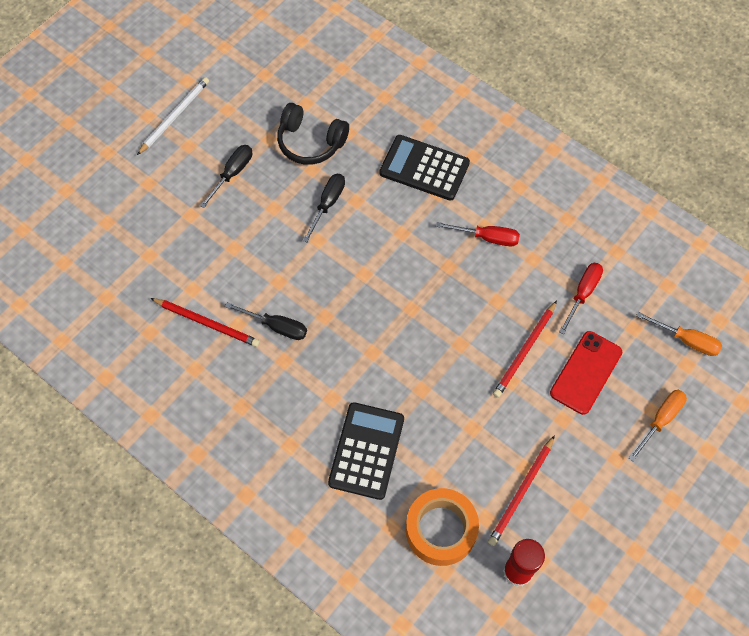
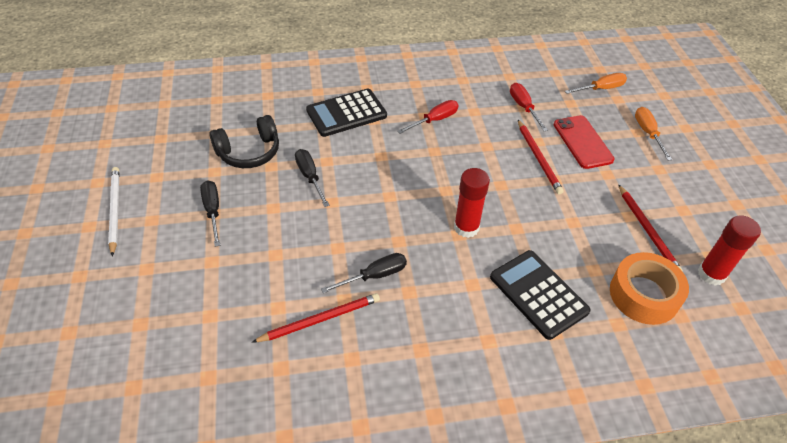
camera: 50 degrees left, 15 degrees down
(385, 352) = (466, 227): none -> red glue stick

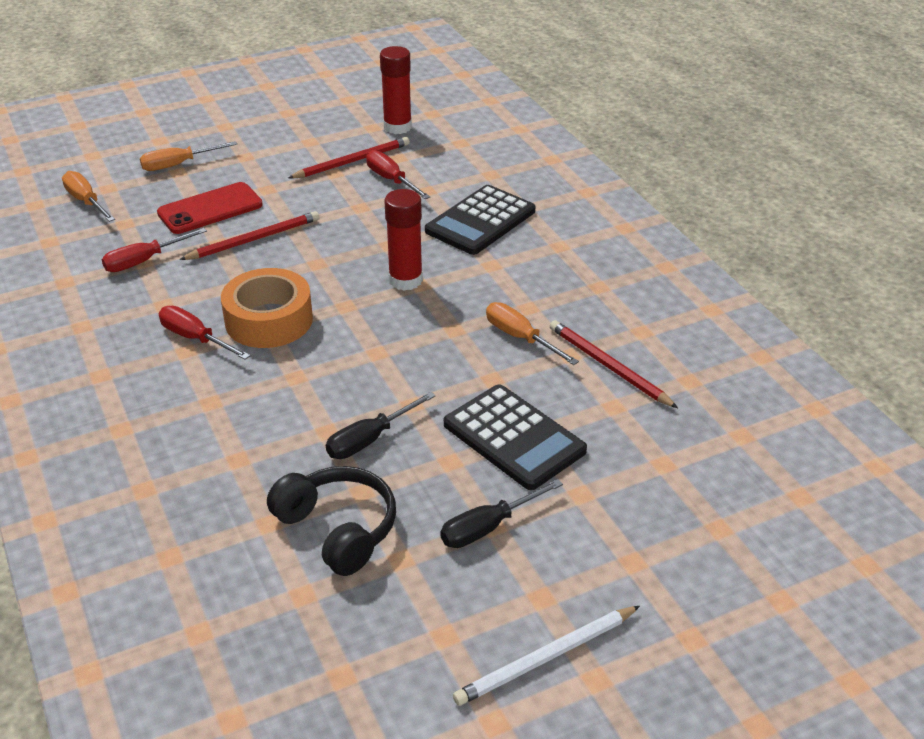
camera: 105 degrees left, 10 degrees down
(346, 113) = (201, 437): black calculator -> black calculator (513, 438)
(374, 276) = (520, 338): black screwdriver -> orange screwdriver
(613, 249) = (391, 180): none -> red screwdriver
(644, 295) = (445, 161): orange tape -> orange tape (269, 320)

